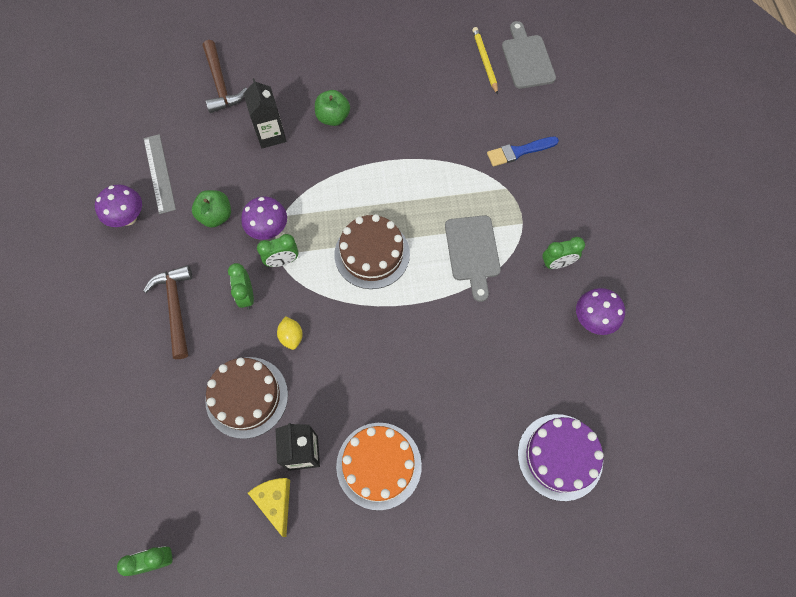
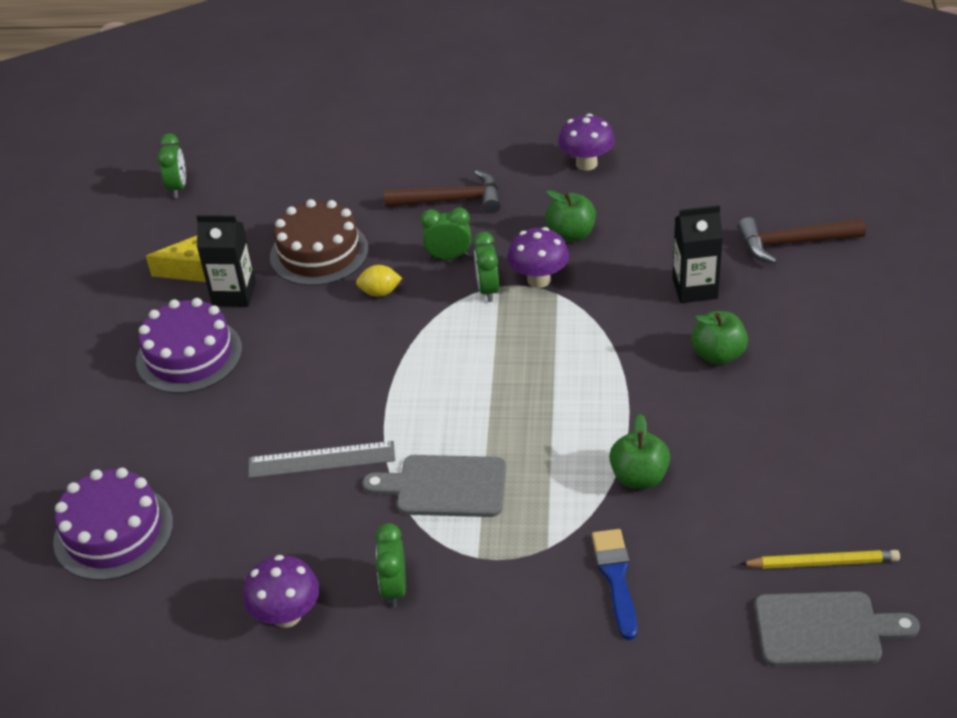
camera: 105 degrees right, 25 degrees down
(159, 173) = (647, 188): grey ruler -> grey ruler (321, 460)
(372, 254) = (473, 376): brown cake -> none
(379, 465) = (189, 355): orange cake -> purple cake
(443, 148) = (639, 477): none -> green apple

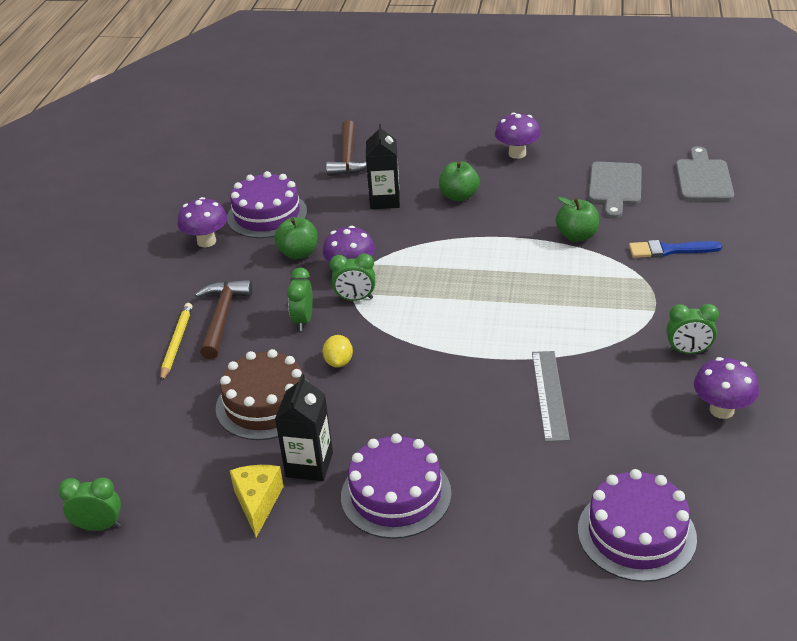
camera: 85 degrees left, 5 degrees down
(444, 486) = (583, 325): grey cutting board -> grey cutting board (615, 186)
(646, 198) = (267, 215): none -> purple cake
(822, 562) = (651, 174): yellow pencil -> yellow pencil (176, 343)
(845, 406) = (517, 154): none -> purple mushroom

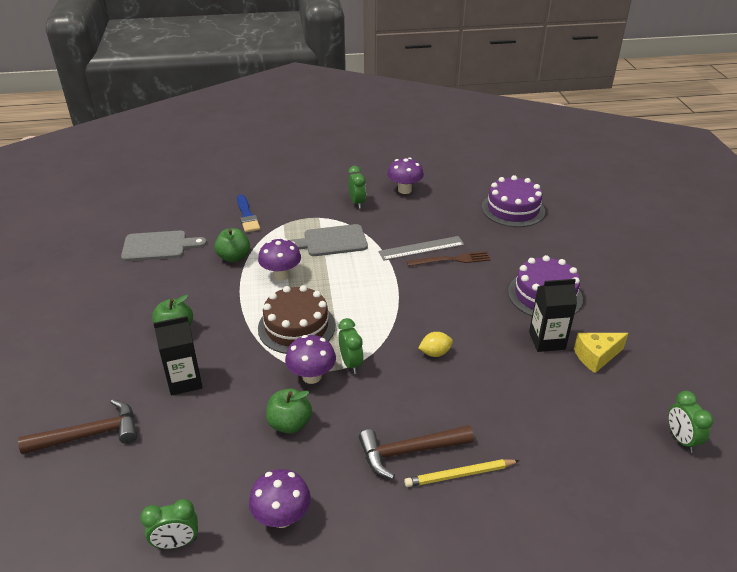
camera: 110 degrees left, 0 degrees up
(266, 404) = (502, 383): brown cake -> brown cake (296, 327)
(267, 215) = (219, 475): purple cake -> none
(303, 320) = (392, 390): green clock -> green clock (176, 543)
(512, 419) = (451, 260): none -> brown fork
(517, 154) = (97, 306): purple mushroom -> purple mushroom (281, 275)
(703, 178) = (147, 208): grey cutting board -> grey cutting board (331, 241)

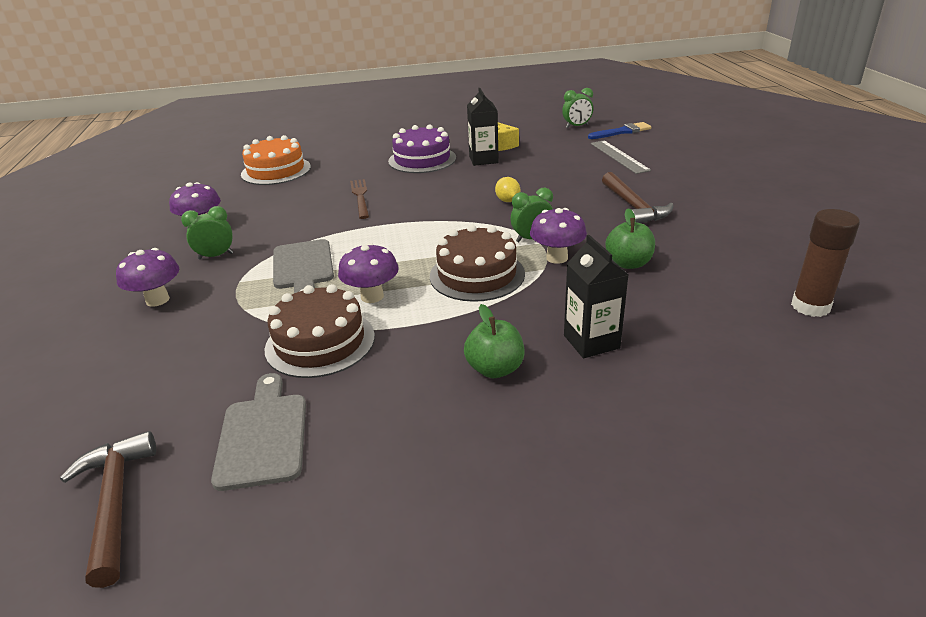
camera: 90 degrees left, 5 degrees down
(90, 434) = (716, 404): brown hammer -> brown hammer (115, 502)
(176, 543) = (810, 306): green clock -> brown glue stick
(234, 257) = (320, 342): green apple -> brown cake
(247, 216) = (205, 346): blue brush -> blue brush (622, 132)
(282, 517) = (740, 255): purple mushroom -> purple mushroom (157, 300)
(421, 248) = (334, 212): grey ruler -> grey ruler (619, 156)
(460, 475) = (647, 188): yellow pencil -> none
(513, 209) = (276, 171): purple cake -> orange cake

